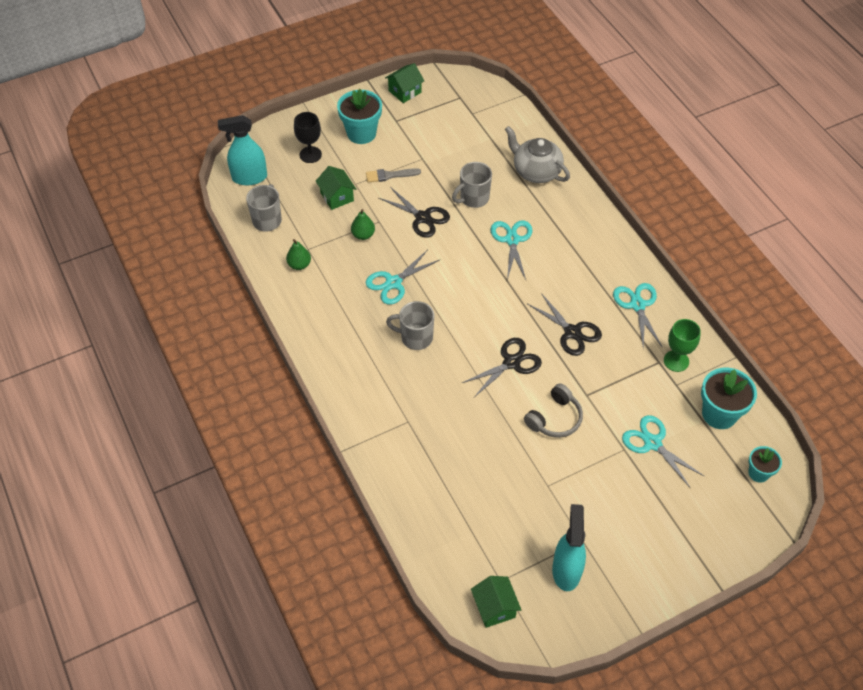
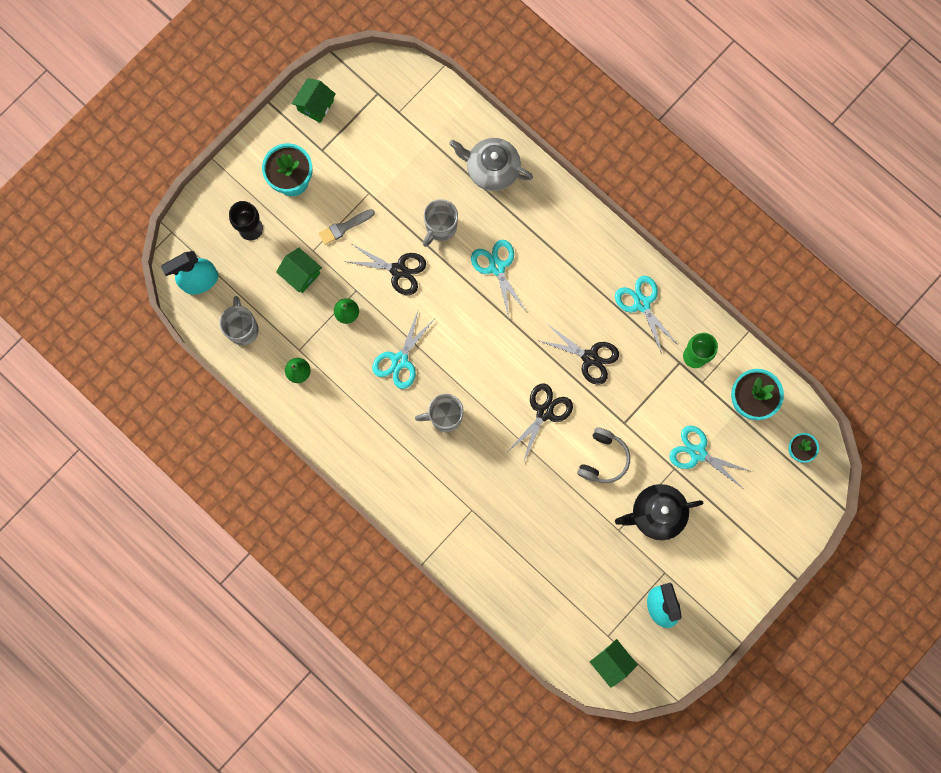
camera: 20 degrees left, 25 degrees up
(592, 483) = (656, 513): none -> black teapot

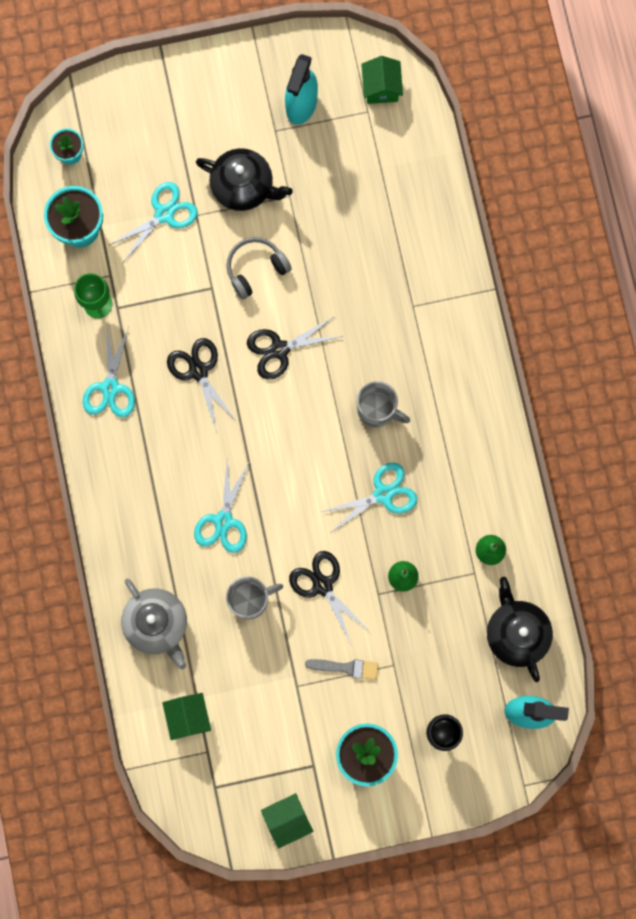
camera: 145 degrees left, 0 degrees up
(243, 329) = (516, 633): grey mug -> black teapot
(301, 274) = (421, 648): green house -> green house (188, 716)
(698, 453) = (164, 214): turquoise scissors -> turquoise scissors turned 105 degrees counterclockwise

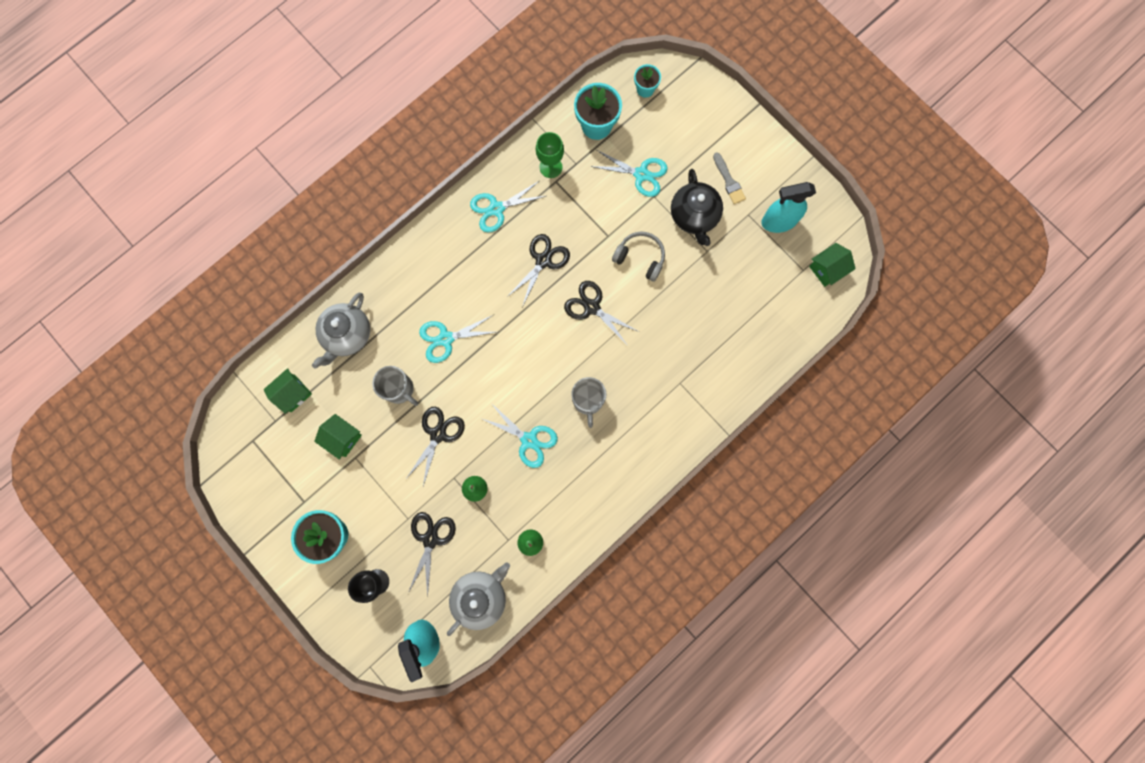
camera: 60 degrees right, 0 degrees up
(287, 819) = (255, 505): green house -> green house (343, 438)
(346, 667) = (387, 485): grey brush -> grey brush (729, 181)
(428, 653) = (430, 539): none -> black scissors
(516, 633) = (480, 596): black teapot -> grey teapot

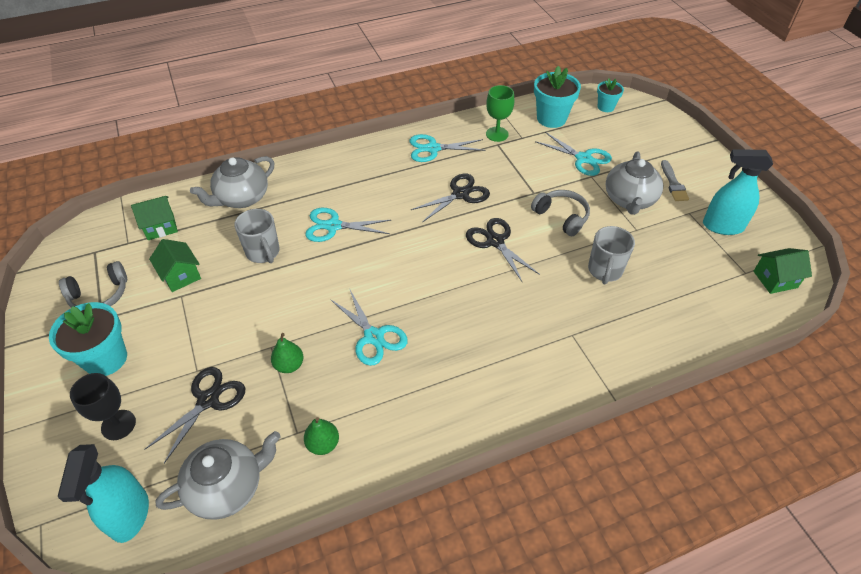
camera: 20 degrees right, 30 degrees down
(287, 481) = (99, 295): none -> grey headphones
(438, 434) = (278, 301): black scissors -> none
(588, 401) = (457, 320): grey mug -> grey mug (605, 271)
(694, 216) = (629, 200): black teapot -> grey teapot

